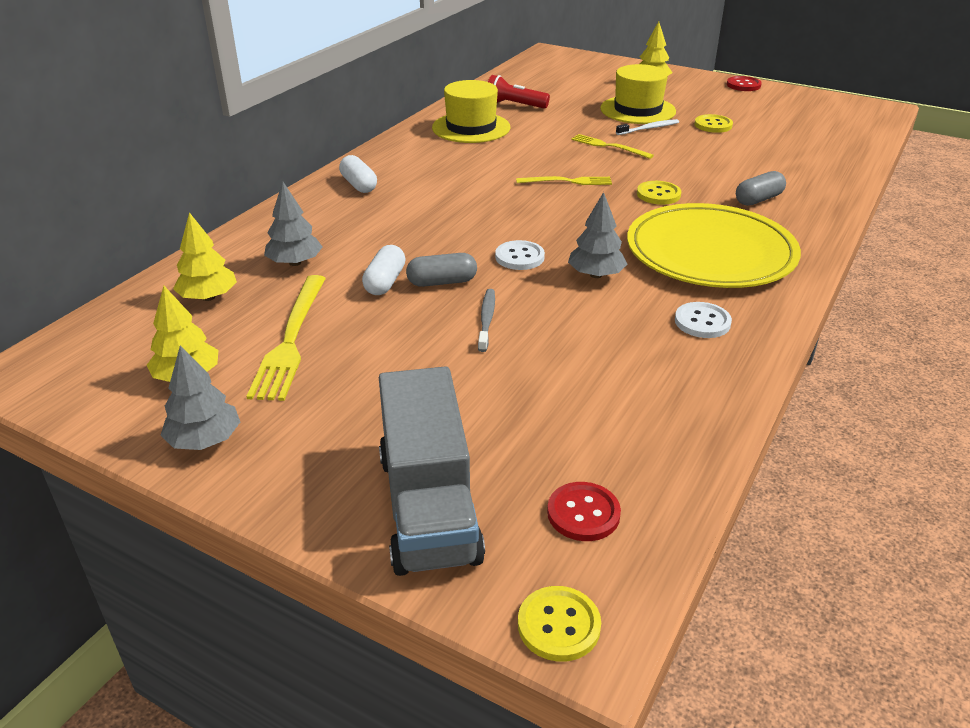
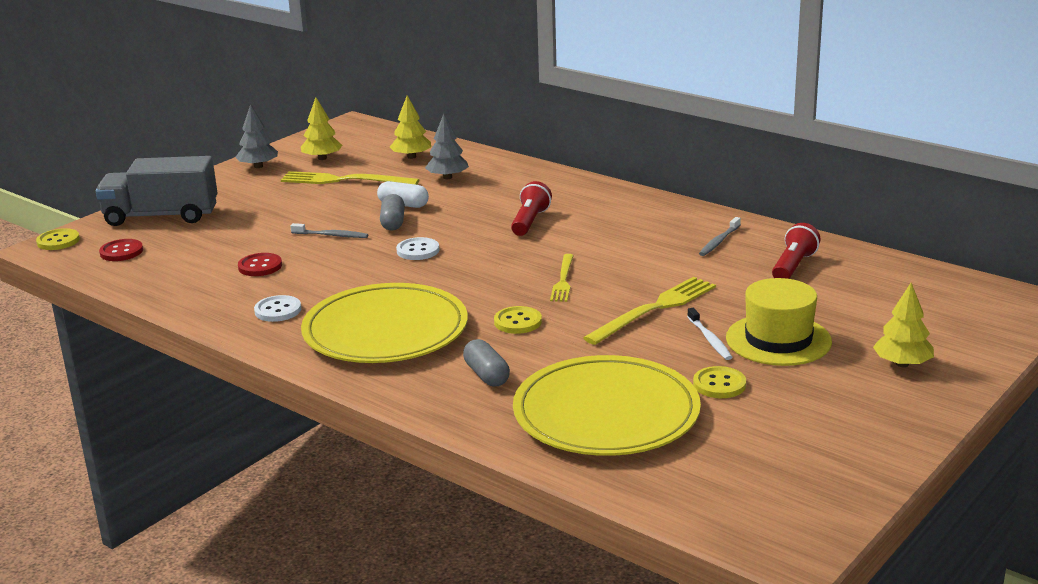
camera: 100 degrees right, 10 degrees down
(359, 185) = (580, 194): white capsule -> none
(434, 204) = (530, 222): none -> red flashlight
(471, 128) = (719, 241): yellow hat -> grey toothbrush
(596, 275) = (373, 277): grey tree -> none
(608, 146) = (654, 309): yellow fork -> yellow fork, size x1.64
(743, 85) = (898, 439): red button -> red button (260, 266)
(780, 156) = (606, 413): none -> yellow plate

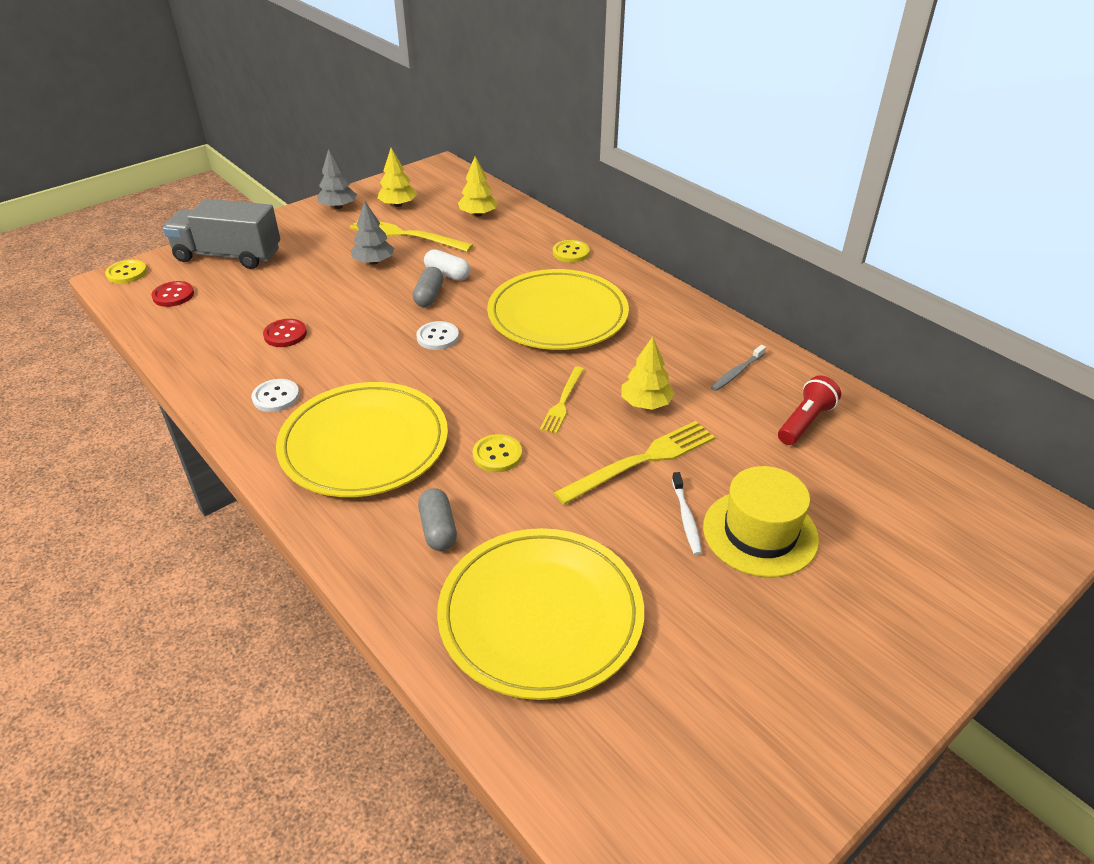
camera: 10 degrees right, 15 degrees up
(331, 235) = (366, 304): grey toothbrush -> none
(447, 177) = (501, 245): grey tree -> grey tree (374, 262)
(530, 222) = (557, 315): red flashlight -> yellow plate
(719, 384) = (676, 592): yellow button -> yellow button (571, 253)
(902, 364) = (890, 599): yellow tree -> yellow tree (646, 403)

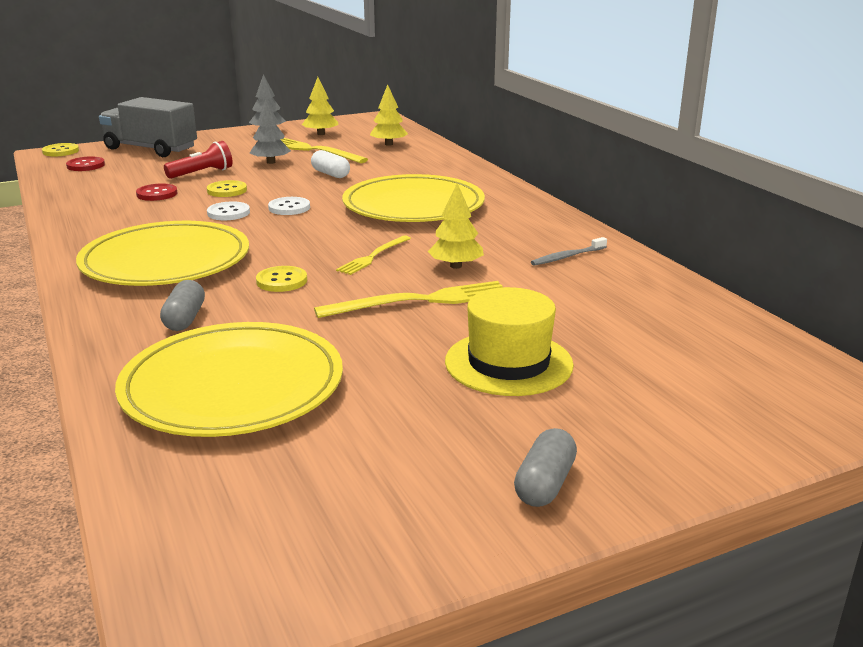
camera: 15 degrees right, 15 degrees down
(276, 397) = (115, 227): white button -> white button (228, 213)
(429, 296) = (302, 184): grey capsule -> grey capsule (545, 484)
(571, 253) = (457, 172): yellow button -> yellow button (227, 190)
(686, 518) = (436, 343): white toothbrush -> none
(805, 422) = (617, 296): red flashlight -> red flashlight (202, 173)

